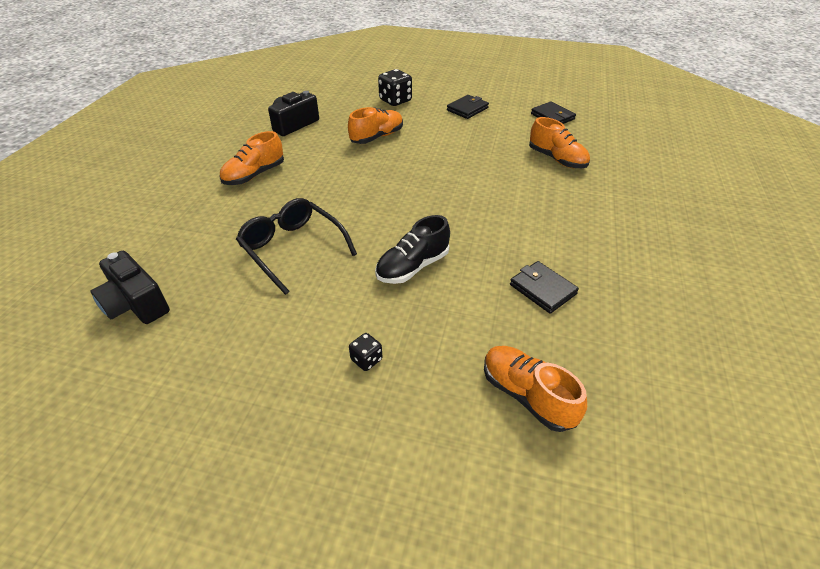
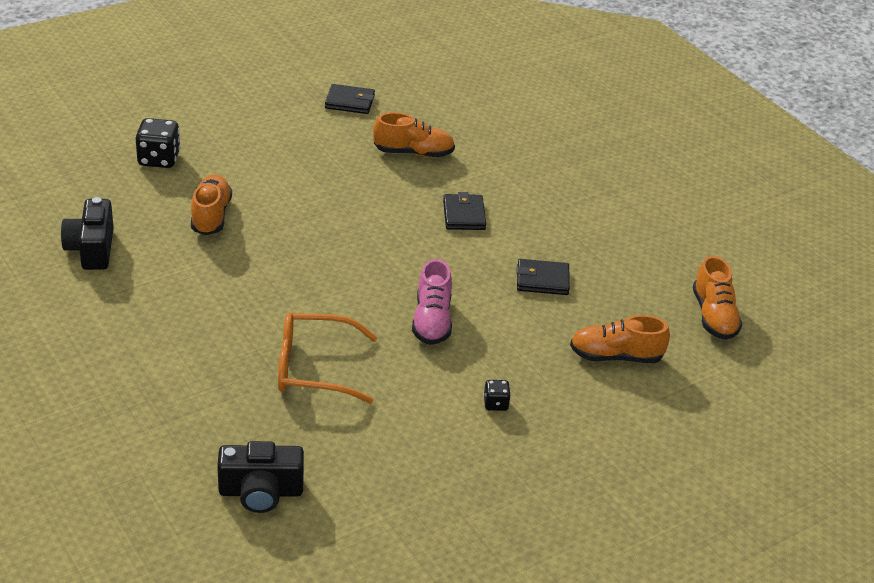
camera: 50 degrees left, 5 degrees down
(254, 175) = (153, 327): orange shoe -> orange shoe (713, 316)
(292, 248) = (313, 368): black glasses -> orange glasses
(413, 267) = (432, 321): black shoe -> pink shoe
(467, 109) = (254, 133): black wallet -> black wallet (464, 215)

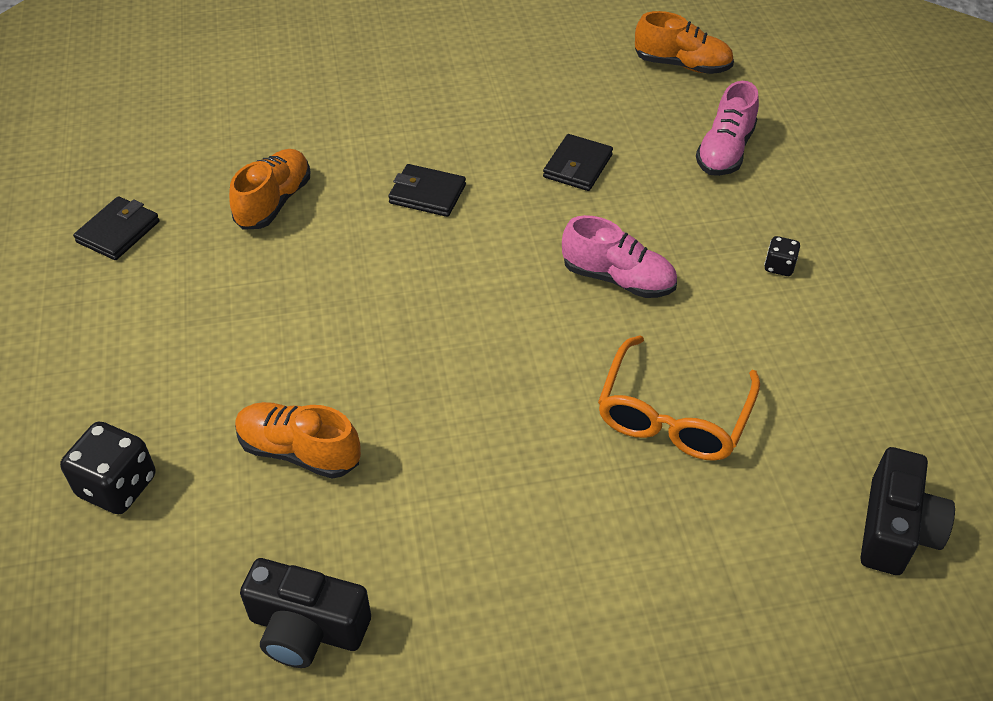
camera: 65 degrees left, 10 degrees up
(616, 356) = (725, 151): orange shoe -> pink shoe

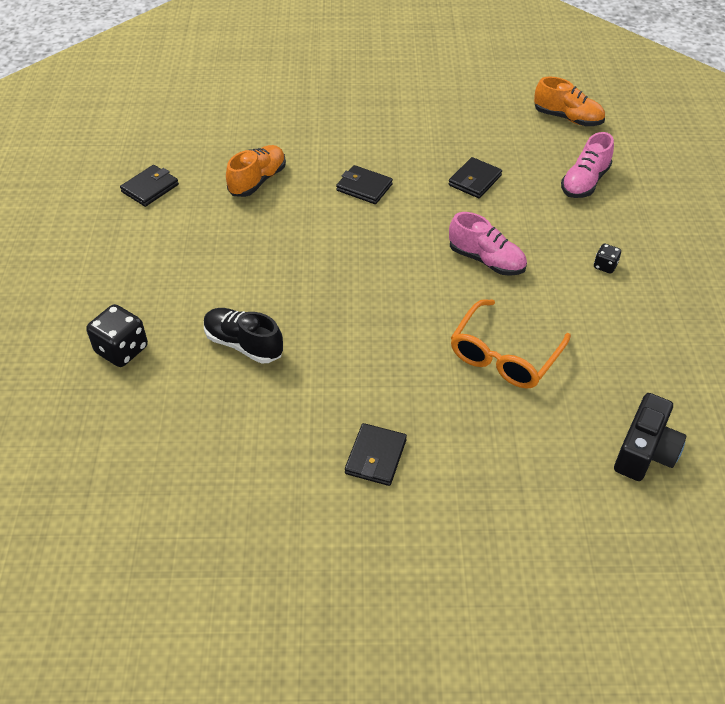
camera: 10 degrees right, 0 degrees up
(299, 451) = (243, 344): orange shoe -> black shoe
(307, 629) = (227, 455): black camera -> none
(525, 597) = (375, 457): none -> black wallet

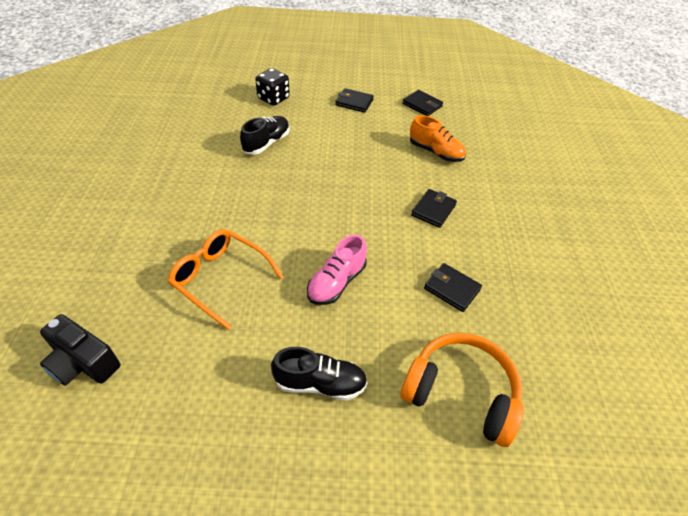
camera: 90 degrees right, 0 degrees up
(375, 457) = (151, 197): black wallet -> black wallet (354, 102)
(567, 118) = (586, 399): orange shoe -> none
(584, 182) = (461, 393): pink shoe -> orange headphones
(605, 266) = (320, 383): black dice -> black shoe

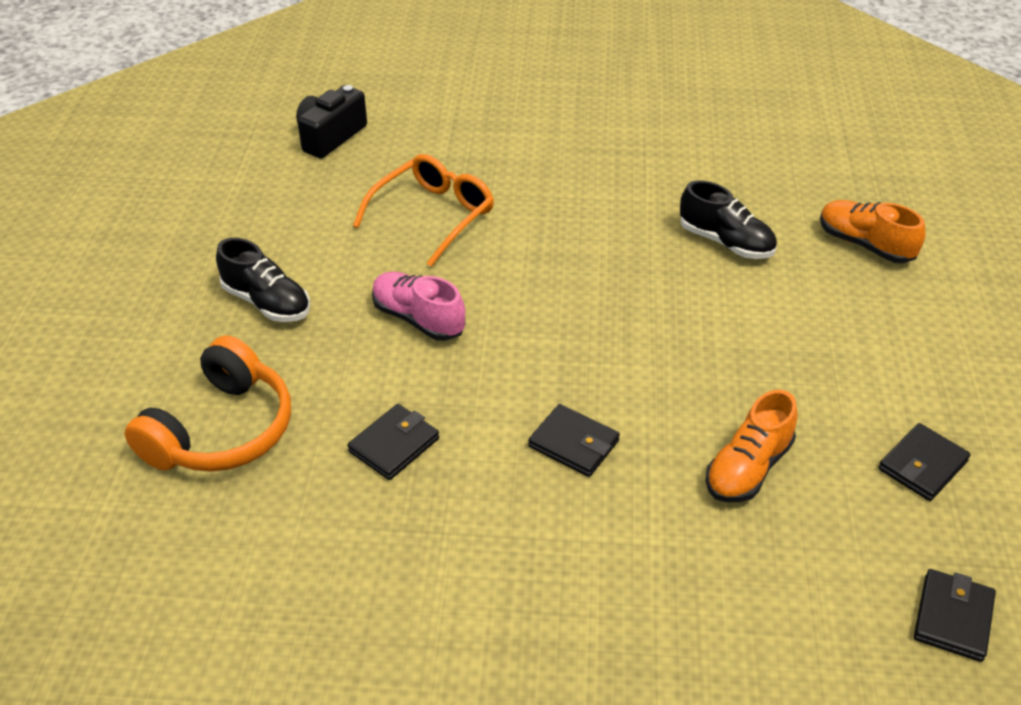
camera: 95 degrees right, 5 degrees down
(273, 98) = (865, 244): black dice -> orange shoe
(320, 383) = (267, 302): black shoe -> black shoe turned 60 degrees counterclockwise
(354, 102) = (892, 353): black wallet -> black wallet (952, 618)

